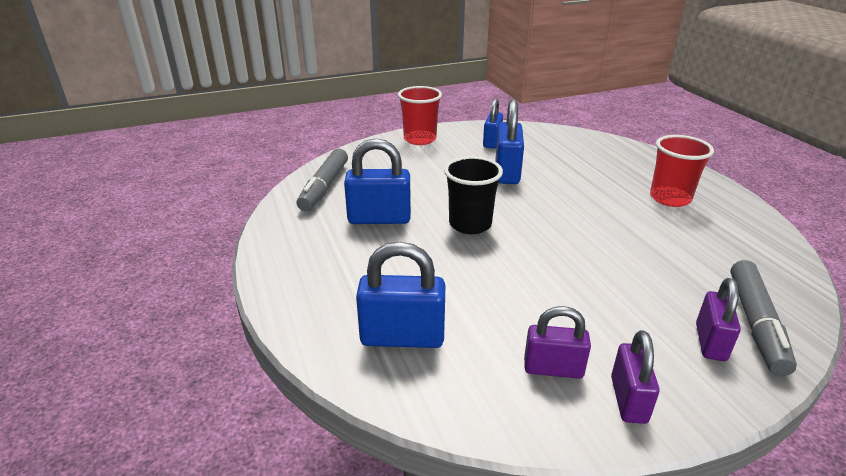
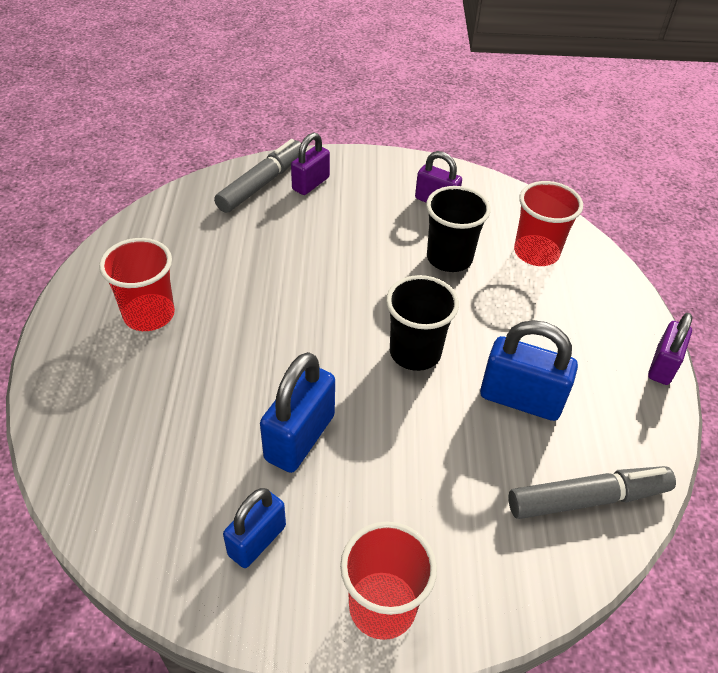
camera: 160 degrees left, 15 degrees up
(324, 187) = (587, 499): grey marker -> grey marker turned 45 degrees clockwise
(402, 337) = (536, 253): blue padlock -> red cup
(491, 302) = (449, 258): none -> black cup
(628, 400) = (403, 174): purple padlock -> purple padlock (662, 366)

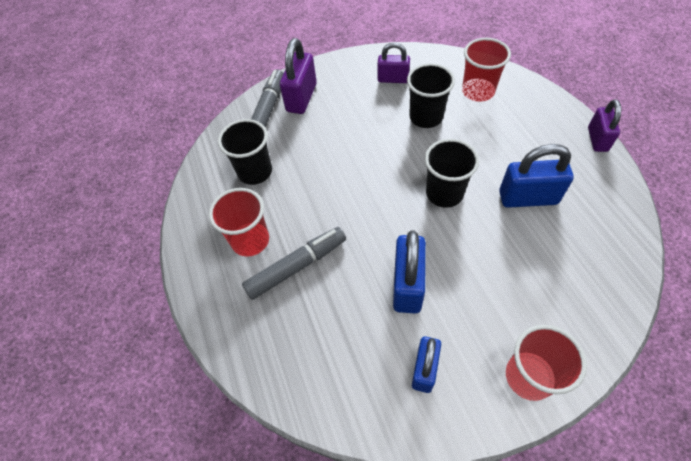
camera: 15 degrees left, 10 degrees up
(203, 244) = (255, 172): none -> black cup
(310, 184) = (301, 98): purple padlock -> purple padlock, size x1.51
(587, 499) = (605, 247): grey marker -> grey marker (296, 266)

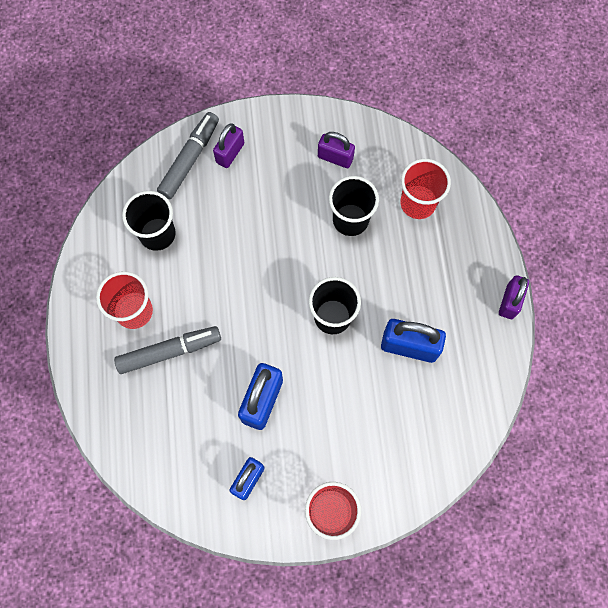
camera: 10 degrees right, 15 degrees up
(301, 98) = (230, 153): purple padlock -> purple padlock, size x0.66

